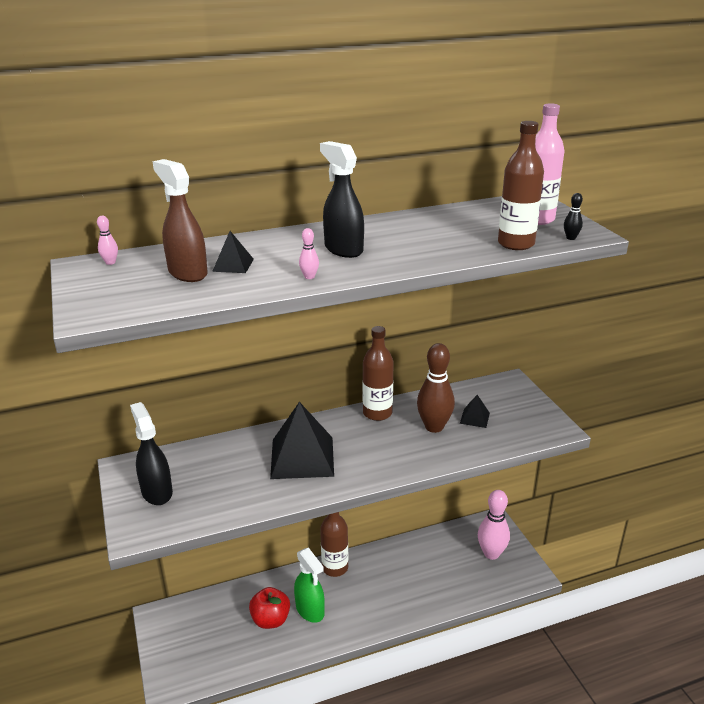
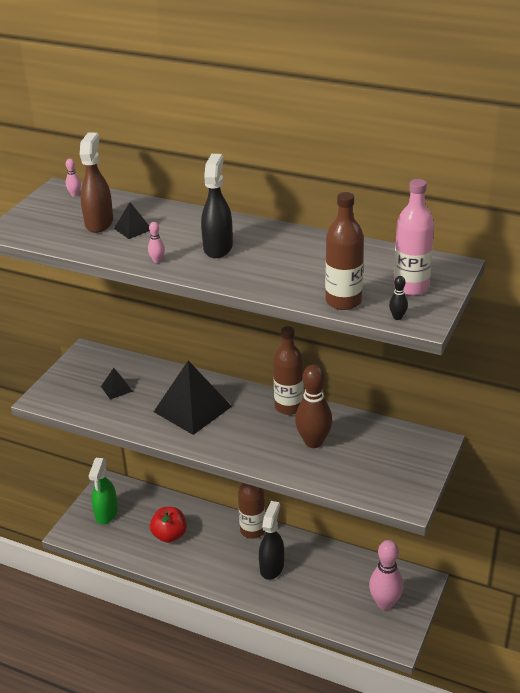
camera: 45 degrees right, 5 degrees up
(157, 492) = (82, 380): black spray bottle -> black spray bottle (272, 567)
(310, 610) = (201, 547): green spray bottle -> green spray bottle (106, 513)
(474, 418) = (355, 454): black pyramid -> black pyramid (116, 388)

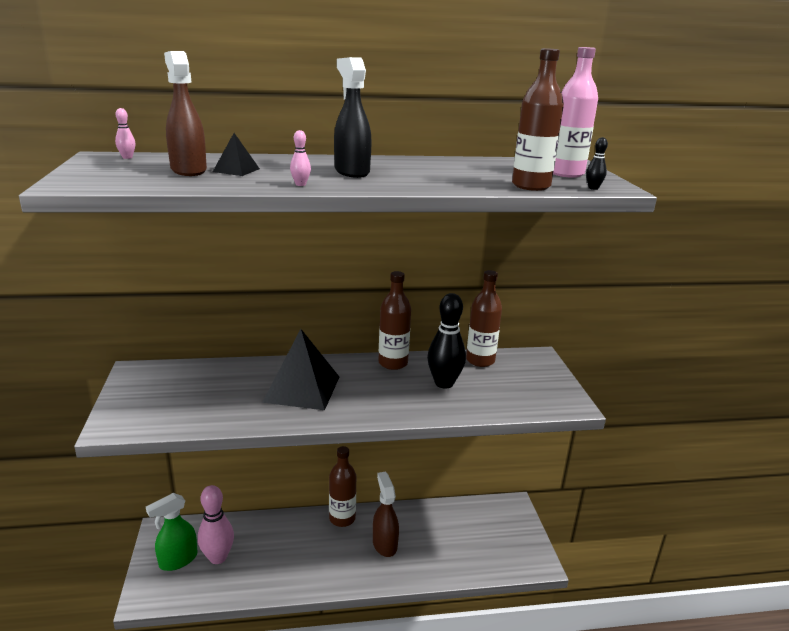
camera: 35 degrees left, 10 degrees down
(106, 513) = (178, 560): green spray bottle -> green spray bottle turned 75 degrees clockwise
(116, 388) = (201, 393): black pyramid -> none
(169, 535) = (263, 555): red apple -> none
(272, 567) = (384, 544): black spray bottle -> brown spray bottle
(313, 442) = (444, 383): brown bowling pin -> black bowling pin
(371, 429) = (480, 360): none -> brown bottle
(385, 603) = (502, 534): pink bowling pin -> pink bowling pin (218, 557)

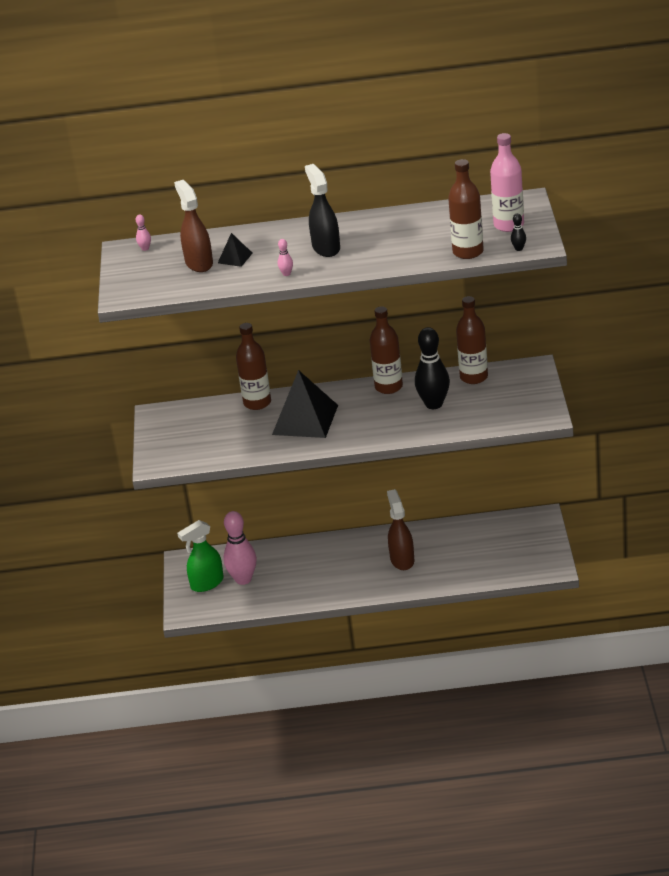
camera: 10 degrees right, 10 degrees up
(342, 518) = (360, 540): brown bottle -> brown bottle (257, 403)

